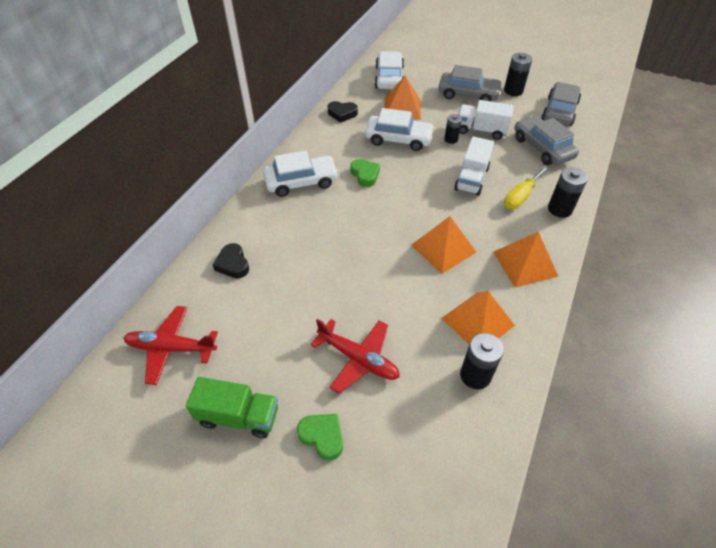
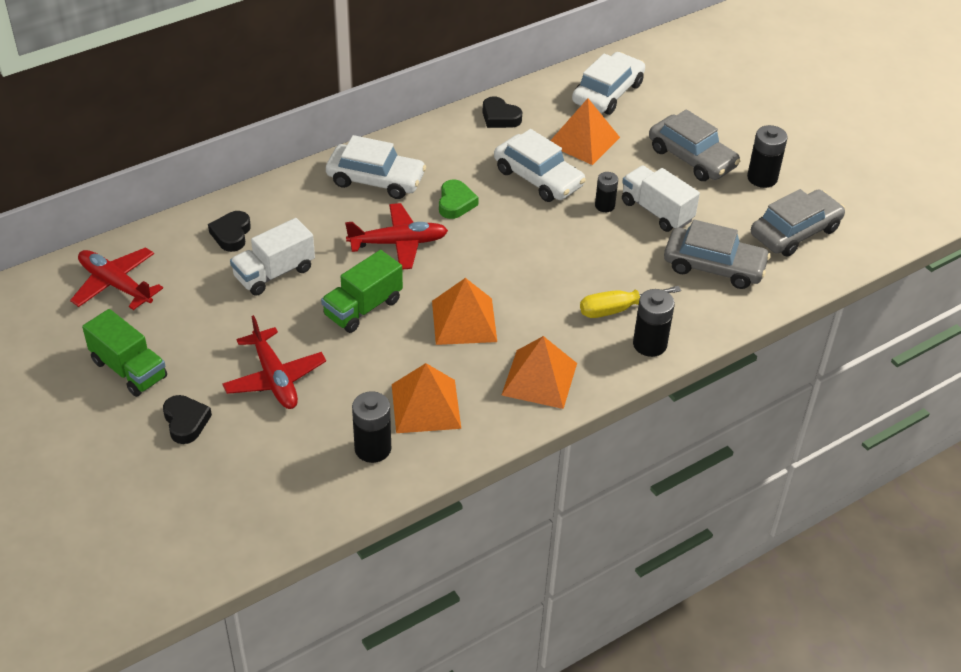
camera: 30 degrees right, 5 degrees down
(322, 436) = (186, 422): green heart -> black heart
(354, 216) = (398, 243): none -> red plane
(371, 272) = (363, 308): none -> green truck
(471, 179) = (579, 263): white truck -> white truck (274, 273)
(542, 148) = (714, 266): grey car -> grey car turned 105 degrees clockwise

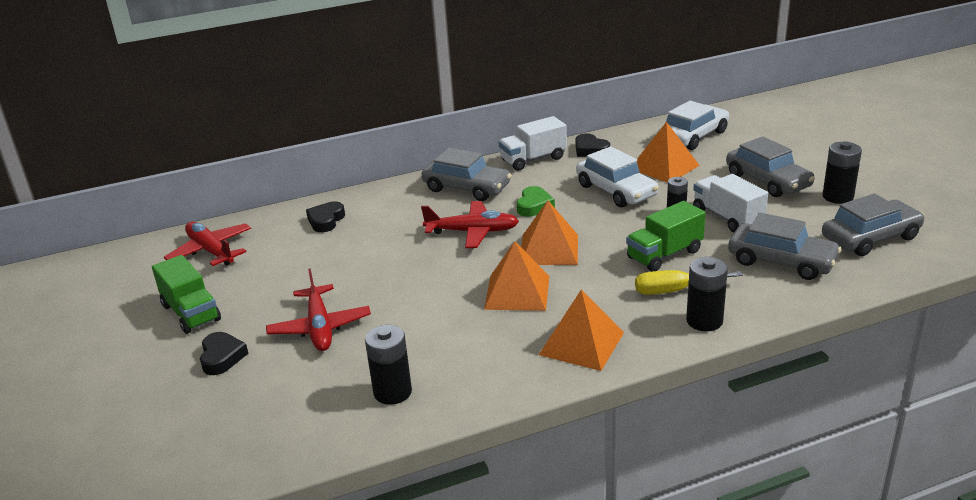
camera: 15 degrees right, 15 degrees down
(274, 273) = (352, 249): white truck -> white truck (533, 159)
(363, 308) = (423, 277): green truck -> green truck (664, 255)
(376, 180) = (466, 188): white car -> grey car
(425, 406) = (458, 359): orange pyramid -> orange pyramid (549, 249)

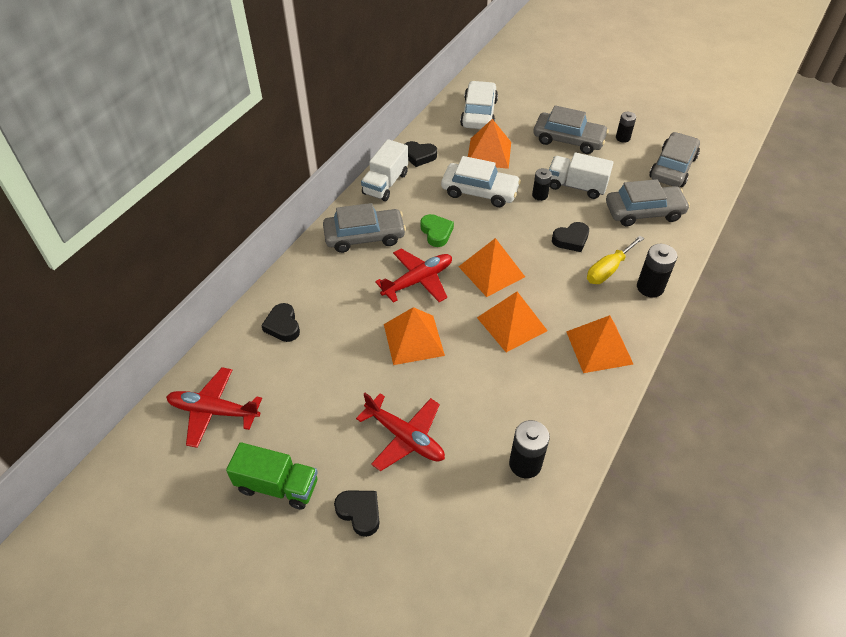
camera: 40 degrees left, 20 degrees up
(415, 268) = (413, 339): none -> orange pyramid
(664, 255) = (571, 240): green truck -> black heart
(838, 197) = (622, 138): black battery -> black battery, size x0.64

